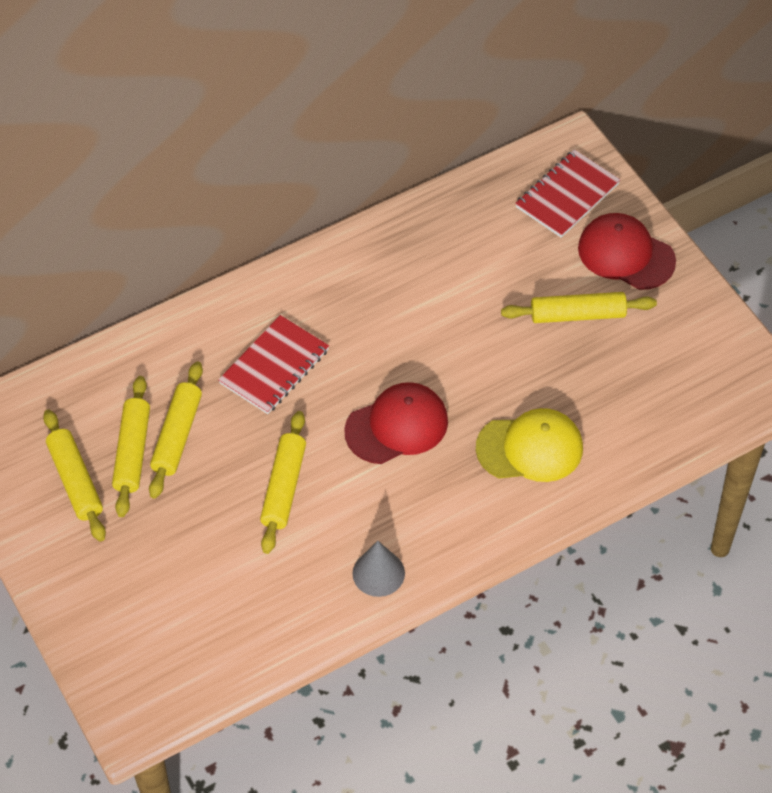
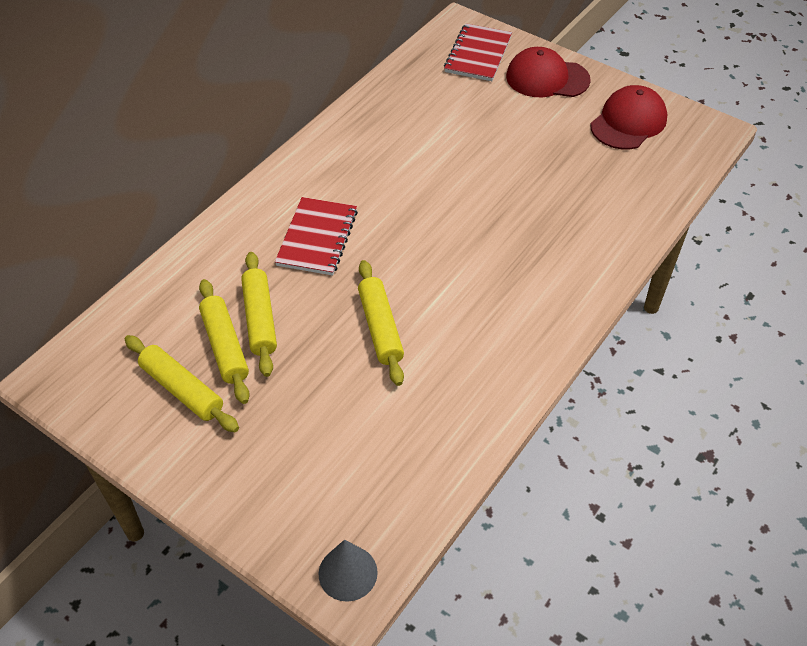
camera: 25 degrees left, 5 degrees down
(378, 573) = (505, 367): grey cone -> grey cone (348, 573)
(397, 426) = (448, 248): red cap -> red cap (628, 122)
(530, 448) = (566, 228): yellow cap -> none
(577, 315) = (539, 127): yellow rolling pin -> none

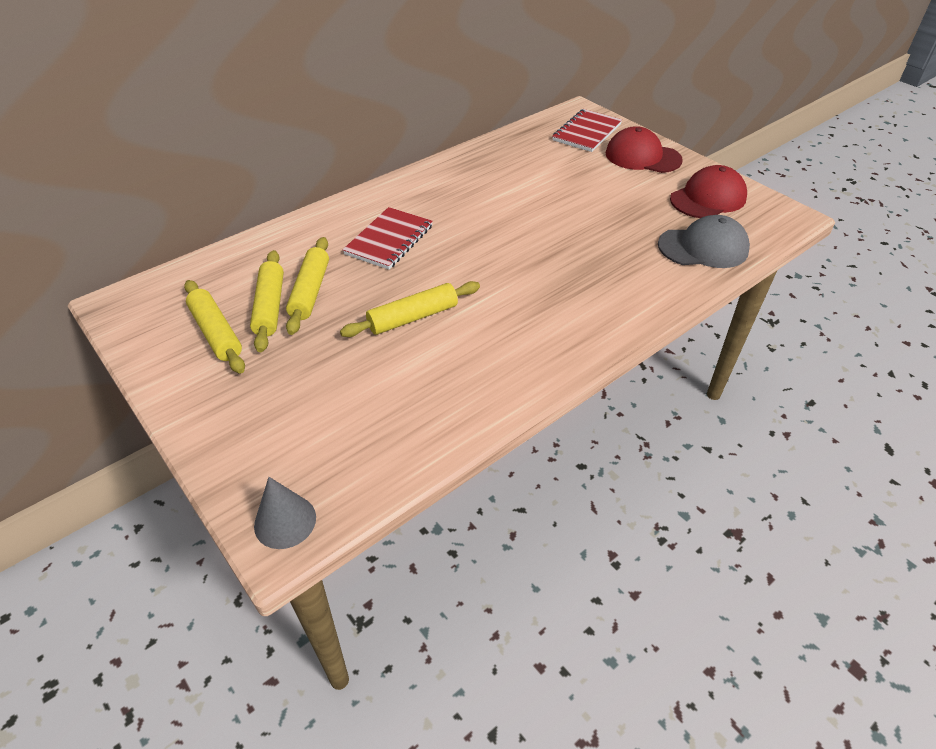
camera: 15 degrees right, 5 degrees down
(380, 328) = (413, 317): yellow rolling pin -> yellow rolling pin turned 60 degrees clockwise
(640, 185) = (703, 247): none -> grey cap

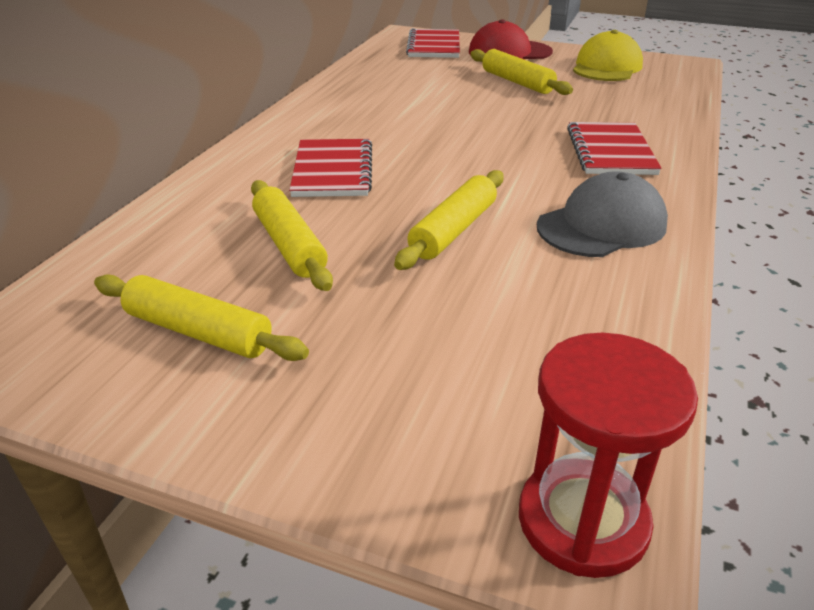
camera: 30 degrees left, 10 degrees down
(270, 307) = (249, 277): yellow rolling pin -> yellow rolling pin (517, 82)
(285, 521) = (582, 521): grey cone -> red hourglass
(598, 289) = (610, 151): none -> red notebook
(703, 247) = (653, 99): grey cap -> grey cap (601, 225)
(708, 198) = (606, 67): red cap -> yellow cap

